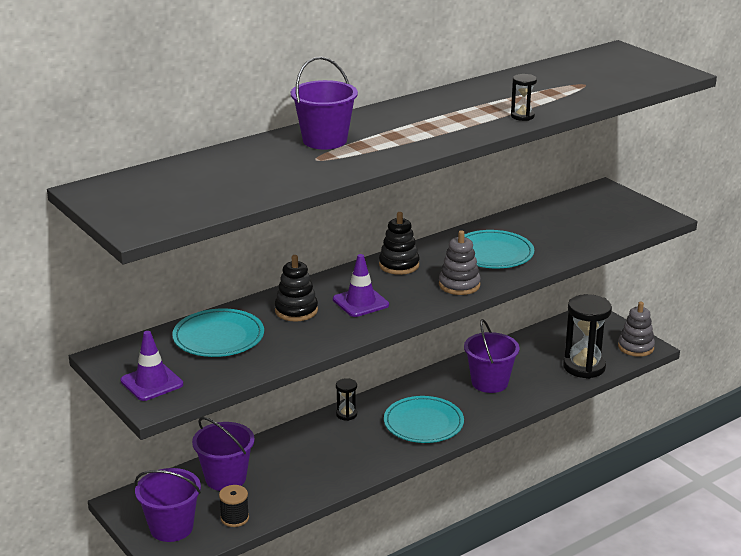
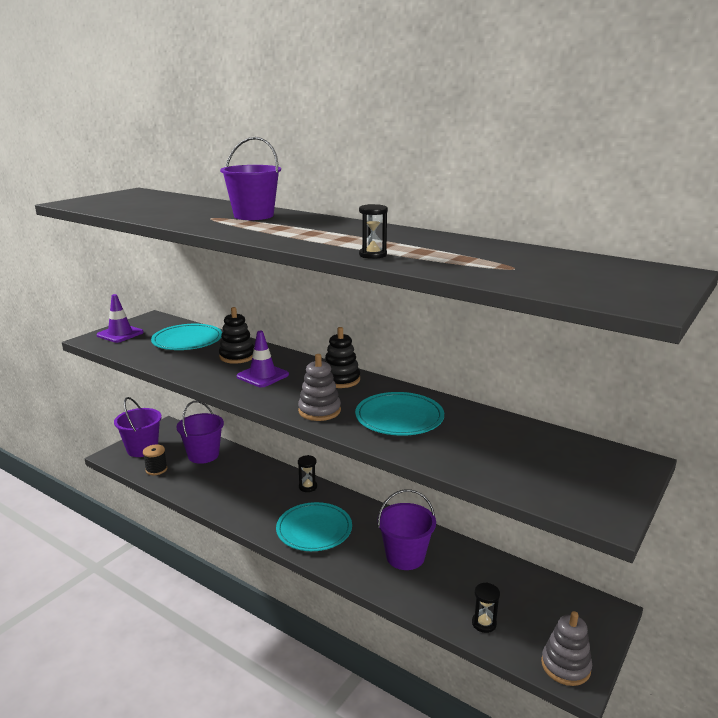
camera: 70 degrees right, 5 degrees down
(584, 367) = (484, 623): black hourglass -> black hourglass, size x0.48

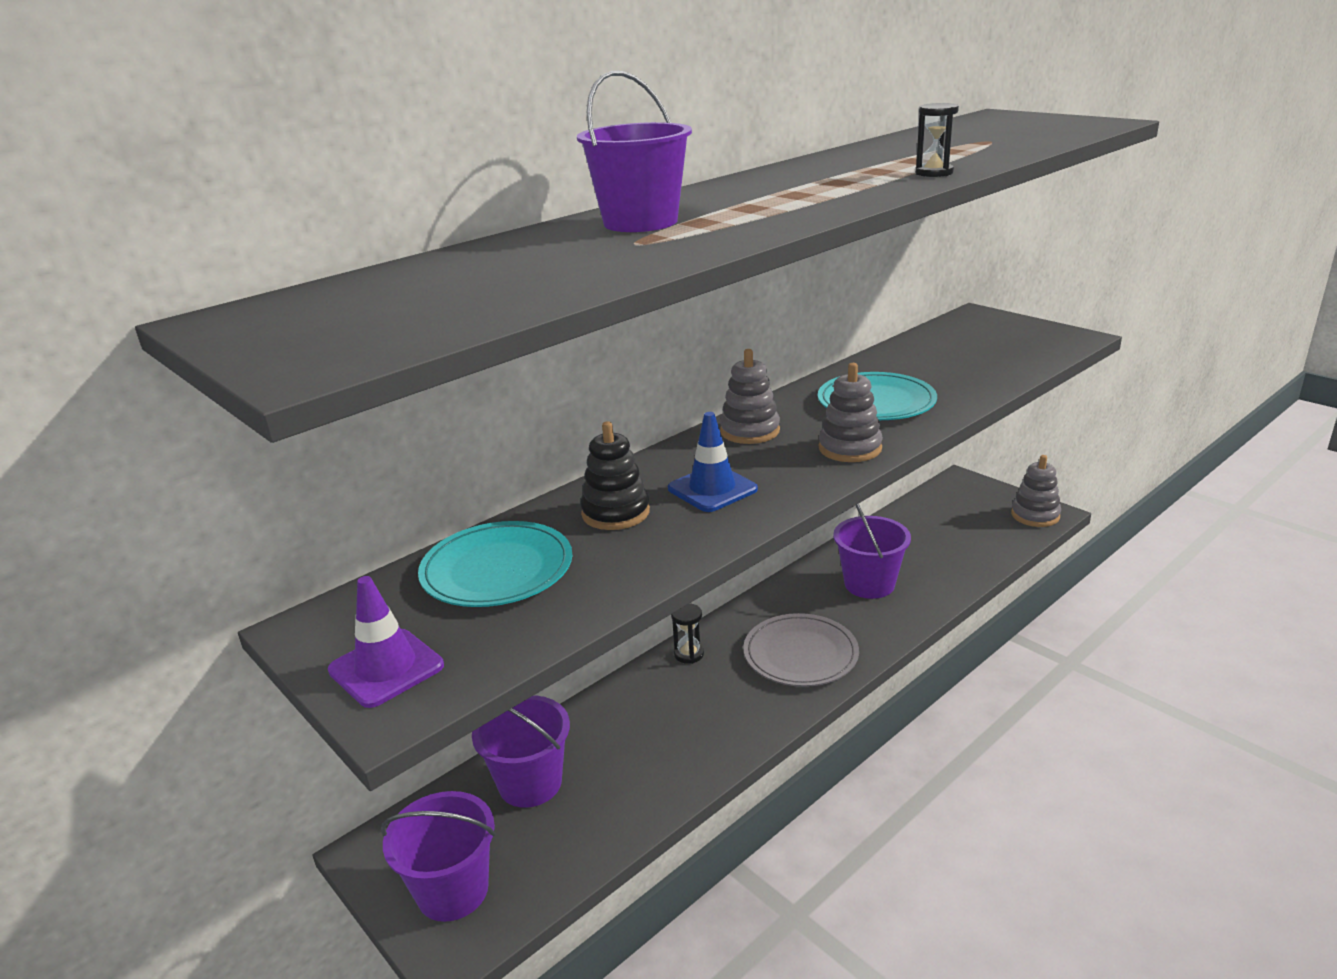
camera: 75 degrees left, 5 degrees up
(156, 469) = (554, 857): black spool -> none
(262, 376) = (712, 489): purple traffic cone -> blue traffic cone
(314, 529) = (800, 654): turquoise plate -> grey plate
(341, 380) = (750, 431): black stacking toy -> grey stacking toy
(484, 623) = (983, 548): black hourglass -> none

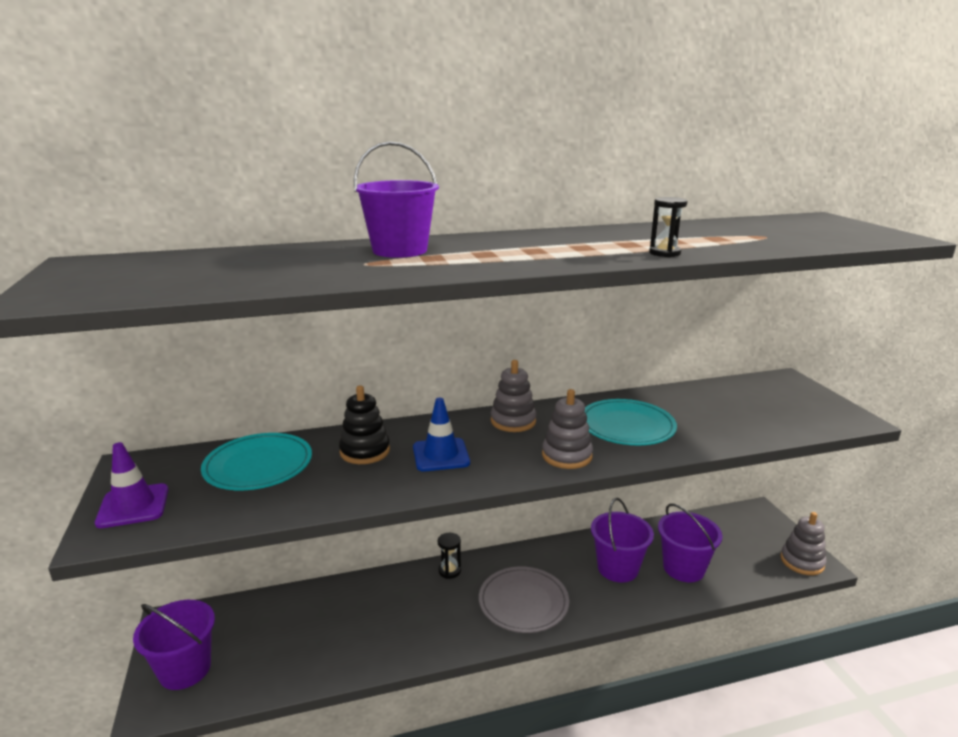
camera: 25 degrees right, 5 degrees down
(530, 783) = (283, 618): purple bucket -> purple bucket (683, 568)

